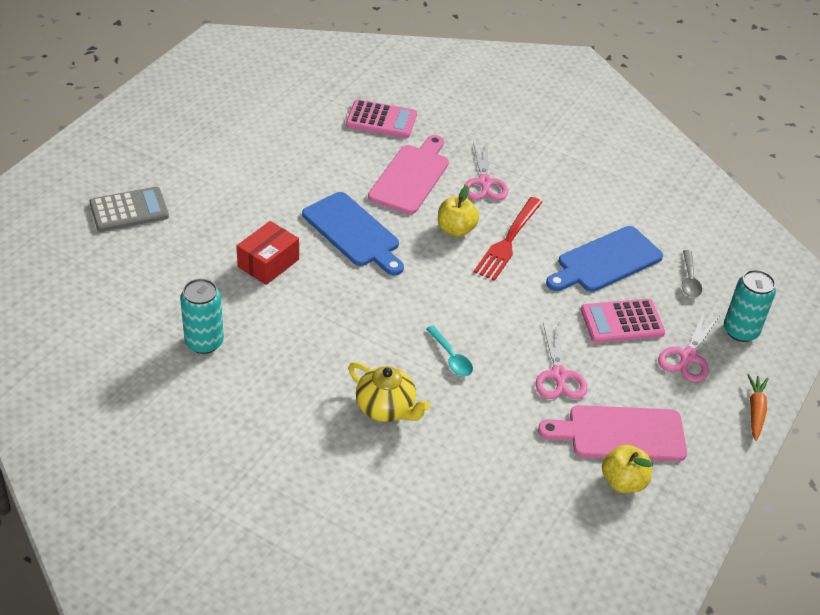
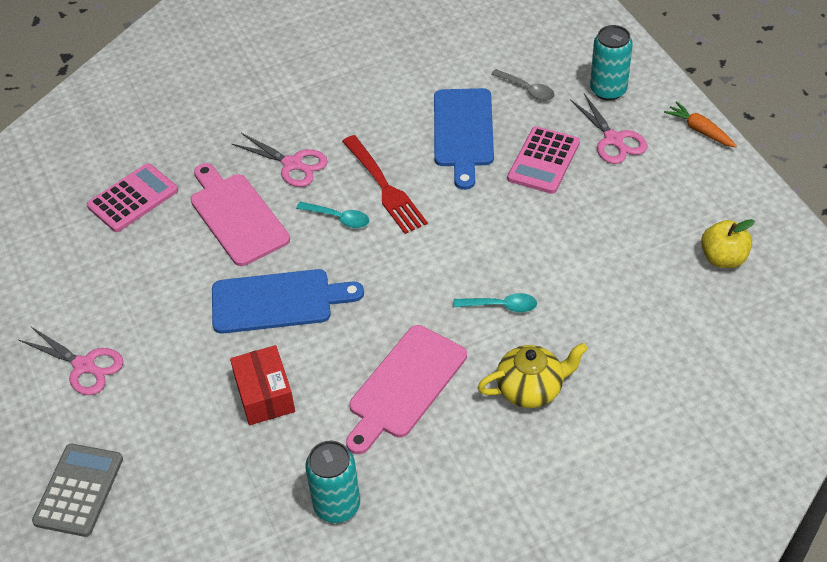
camera: 50 degrees left, 5 degrees up
(456, 229) = (338, 218): yellow apple -> turquoise spoon
(559, 376) = (577, 238): pink scissors -> pink scissors (84, 366)
(620, 433) = (669, 231): pink cutting board -> pink cutting board (404, 386)

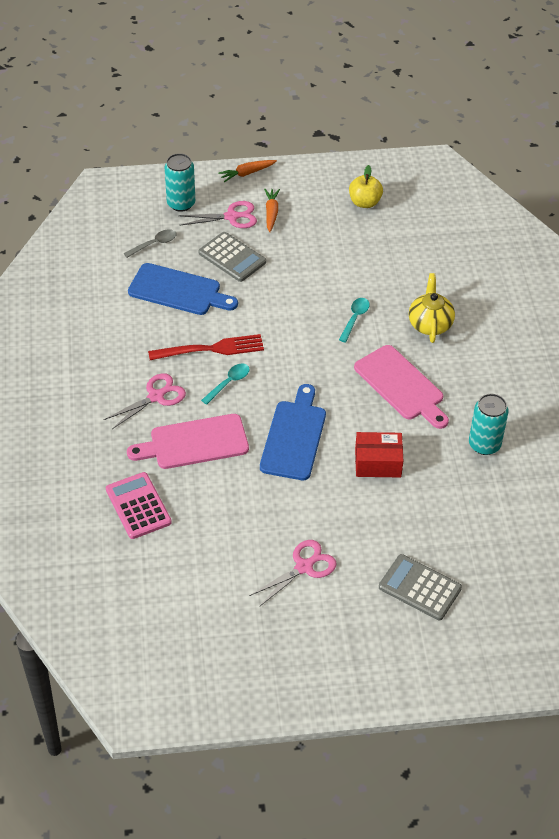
camera: 75 degrees left, 0 degrees up
(543, 161) = (232, 257): pink calculator -> grey calculator
(643, 173) = (271, 213): none -> orange carrot

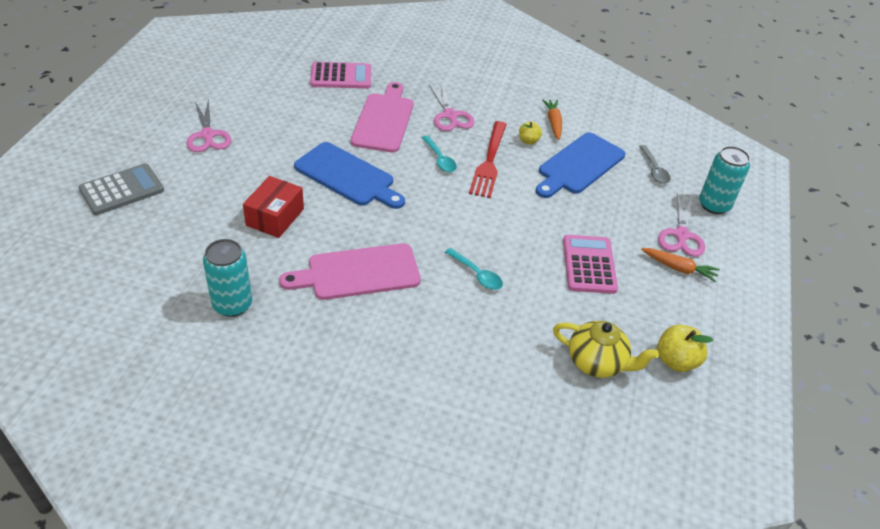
camera: 110 degrees right, 5 degrees down
(162, 331) = (528, 141): none -> yellow apple
(232, 257) = (614, 215): grey calculator -> none
(247, 173) = (757, 272): orange carrot -> orange carrot (553, 123)
(301, 260) = (589, 264): none -> pink calculator
(430, 324) = (433, 335): yellow teapot -> yellow teapot (597, 362)

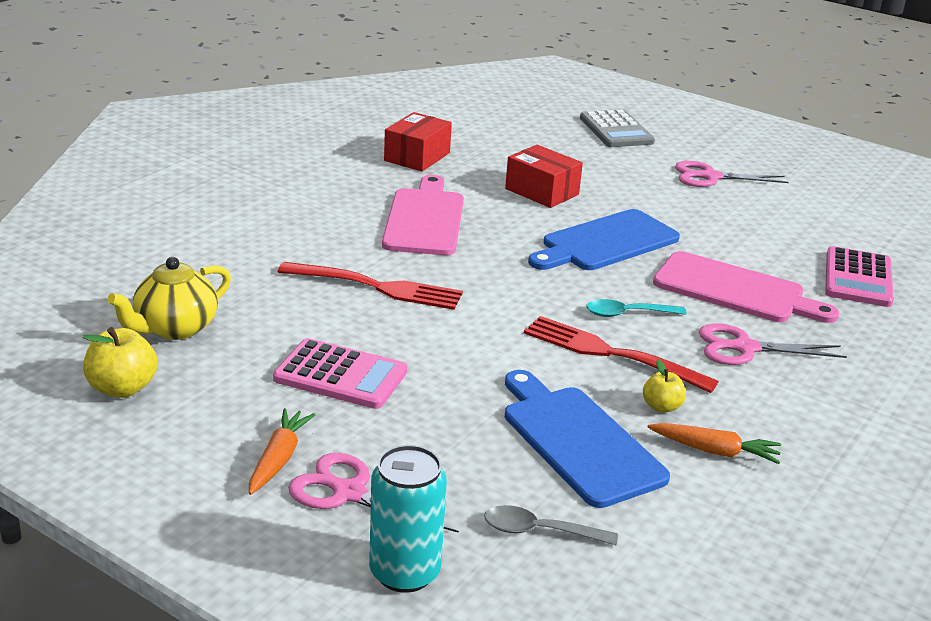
camera: 110 degrees right, 15 degrees down
(232, 304) = (417, 157): turquoise can -> red box
(477, 274) = (377, 287): turquoise spoon -> red fork
(679, 268) = (278, 459): orange carrot -> orange carrot turned 150 degrees clockwise

